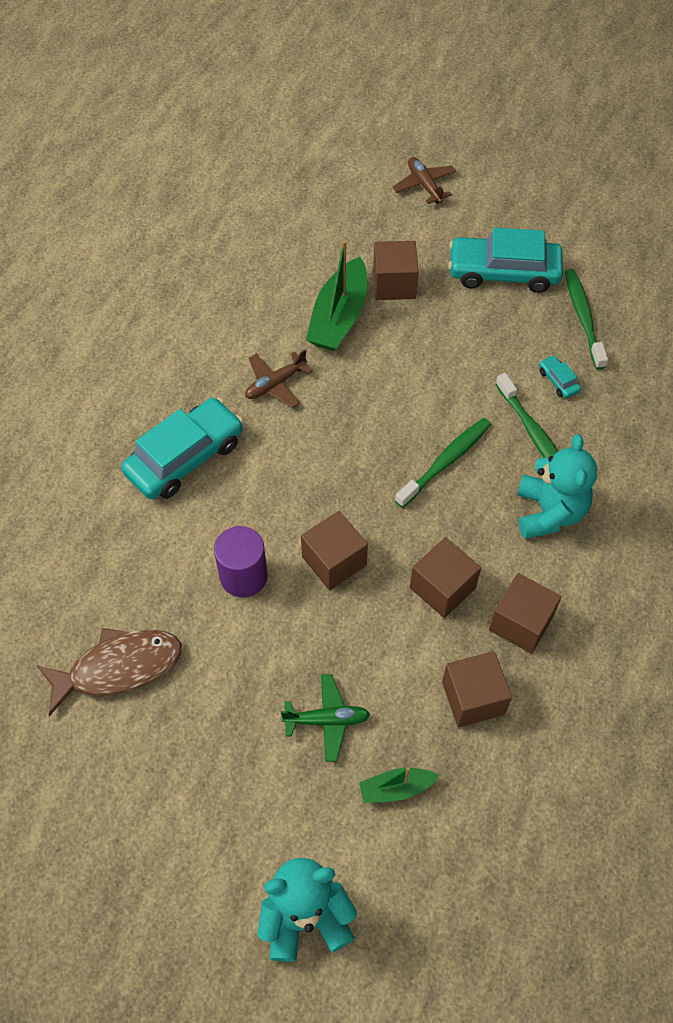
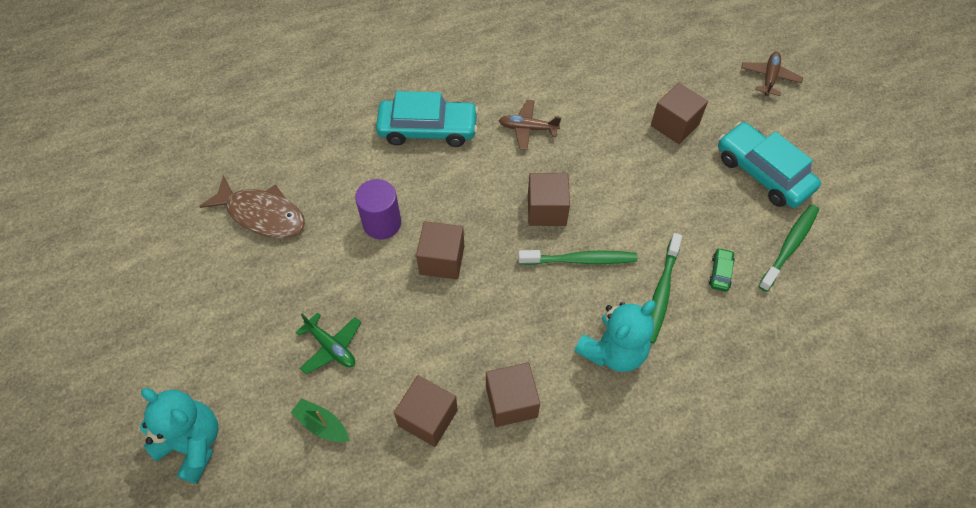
camera: 45 degrees right, 0 degrees up
(339, 317) = (614, 118): green boat -> none
(442, 588) = (487, 334): brown cube -> brown cube (546, 210)
(558, 381) = (720, 272): turquoise car -> green car

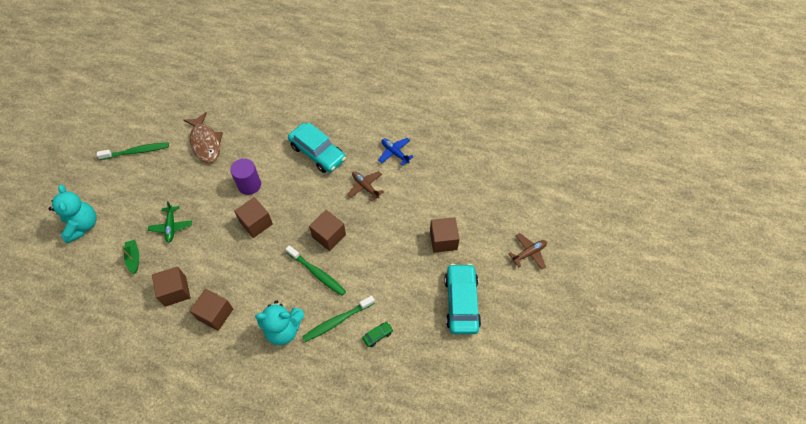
camera: 40 degrees right, 0 degrees up
(520, 71) = (395, 153): none -> blue plane
(789, 246) = (429, 352): green toothbrush -> green toothbrush (136, 152)

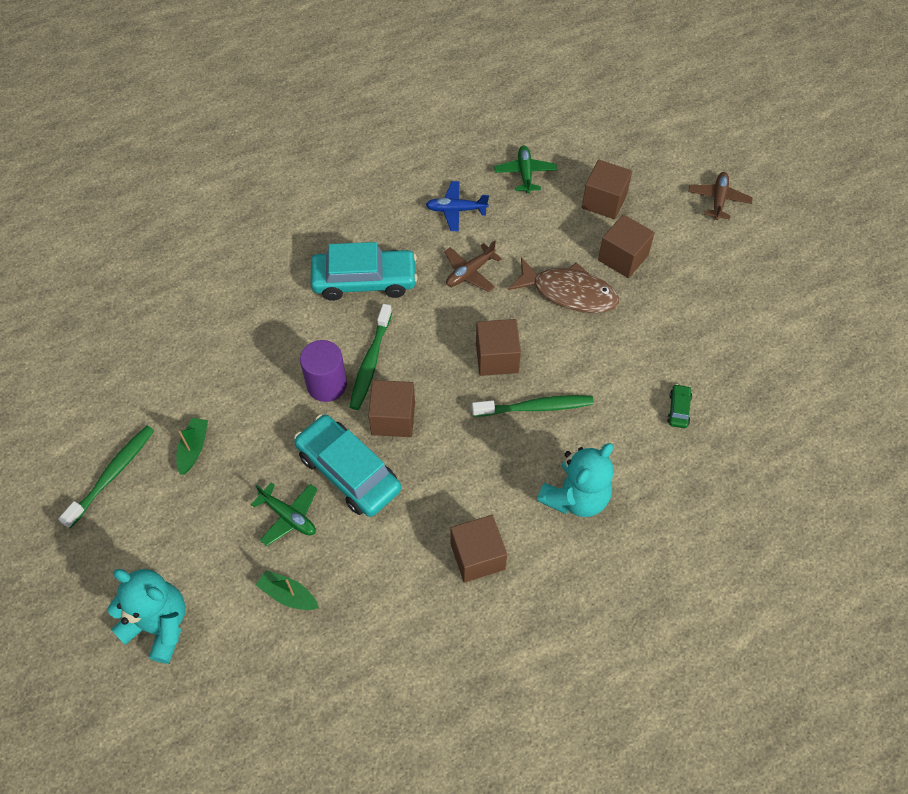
camera: 45 degrees left, 0 degrees up
(173, 167) = (193, 448): none -> green boat
(175, 291) = (395, 579): brown cube -> brown cube (604, 201)
(205, 143) = (199, 385): brown fish -> brown fish (569, 293)
(337, 321) = (620, 434): green toothbrush -> green toothbrush (370, 362)
(365, 187) = (470, 272): brown plane -> brown plane turned 45 degrees counterclockwise
(447, 161) = (525, 173): none -> green plane
(461, 302) = (716, 302): turquoise car -> turquoise car (348, 472)

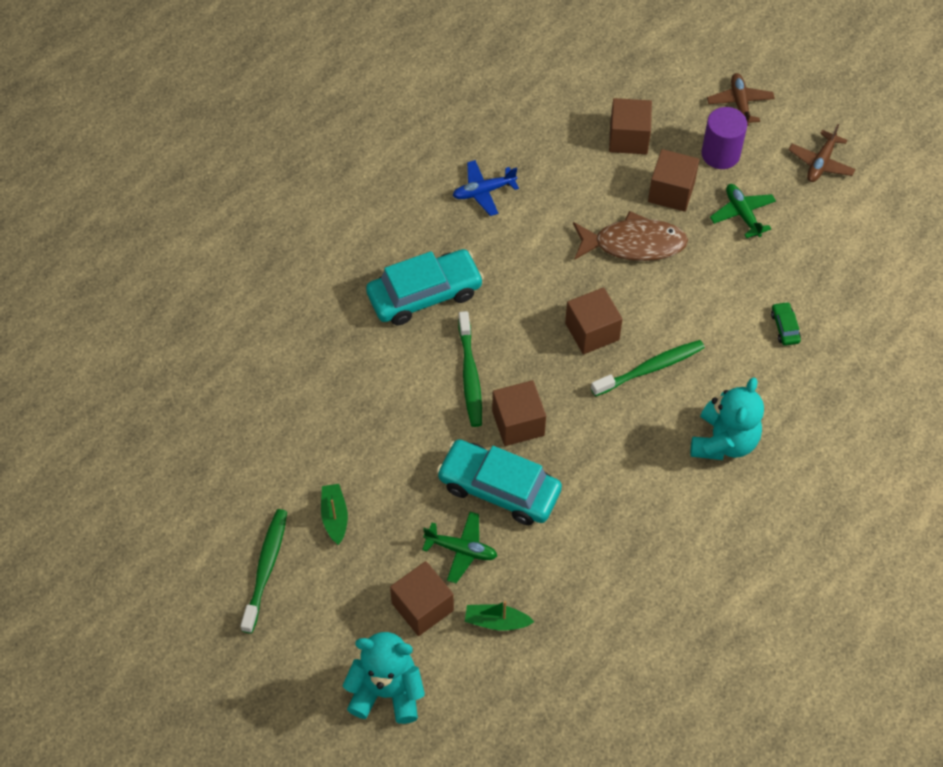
camera: 20 degrees left, 0 degrees up
(327, 385) = (437, 411): purple cylinder -> purple cylinder (720, 154)
(470, 272) = (527, 253): brown plane -> brown plane (821, 163)
(477, 556) = (657, 526): brown cube -> brown cube (422, 607)
(525, 173) = (536, 131): green plane -> green plane (742, 214)

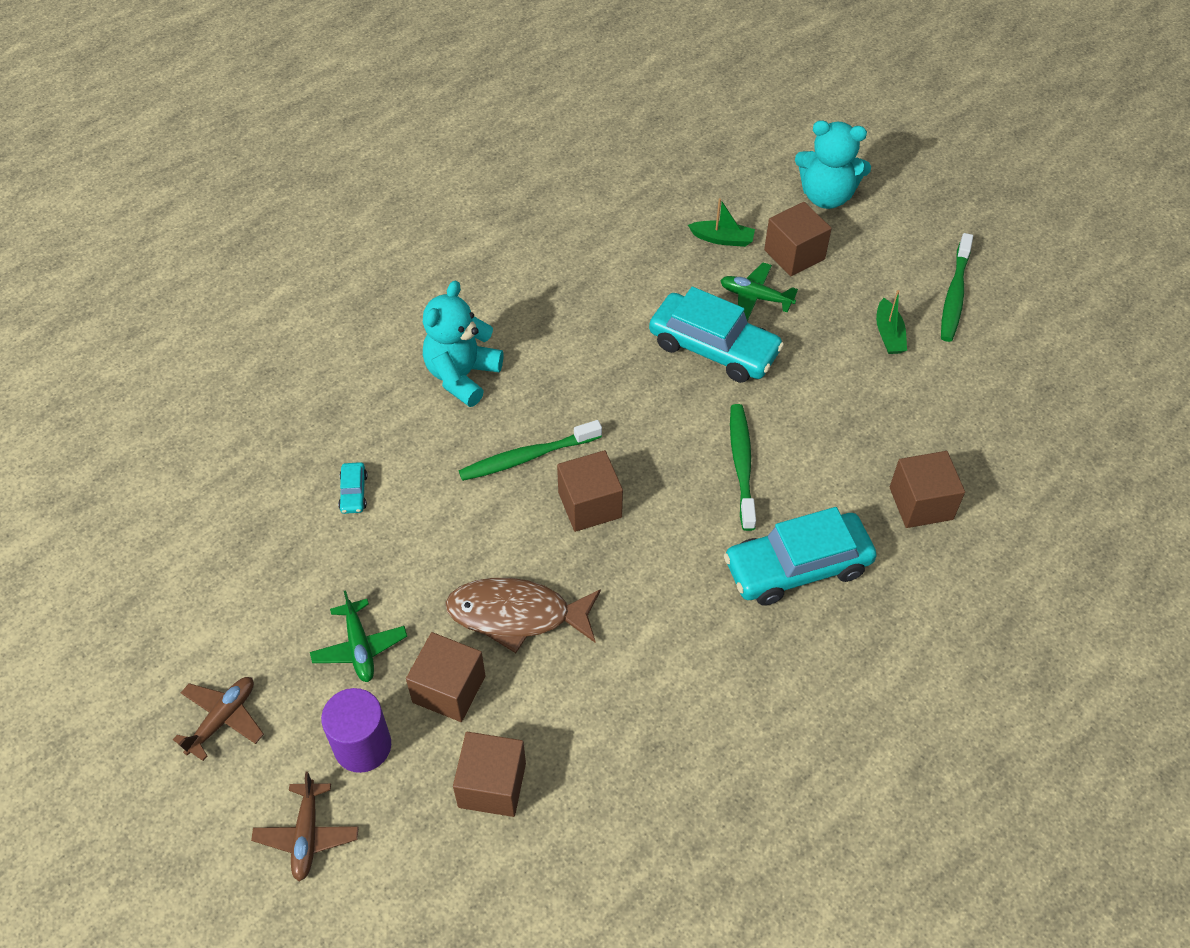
camera: 175 degrees left, 5 degrees down
(483, 191) = (715, 711): blue plane -> none
(518, 423) = (688, 409): brown cube -> brown cube (921, 503)
(784, 327) = (353, 492): green car -> turquoise car

